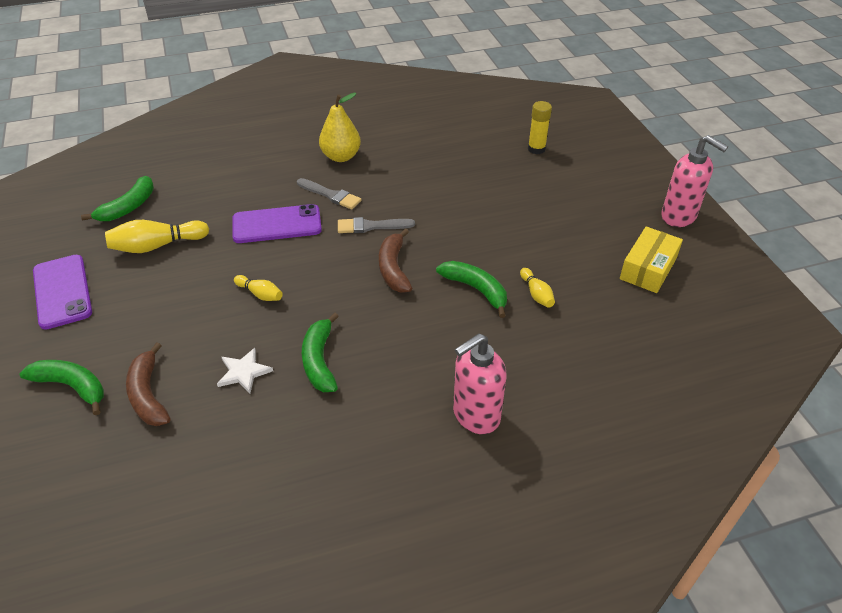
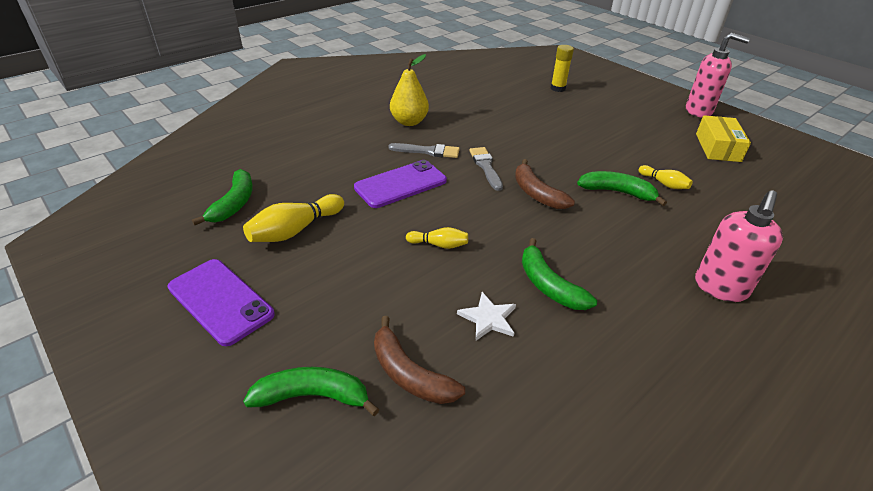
camera: 25 degrees left, 5 degrees down
(371, 226) = (486, 167): grey brush -> grey brush turned 105 degrees clockwise

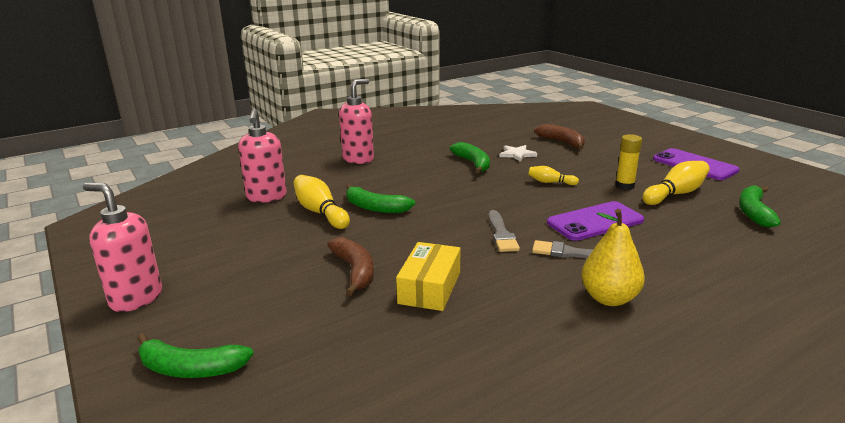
camera: 170 degrees left, 15 degrees down
(313, 396) = (609, 139): green banana -> green banana (190, 369)
(536, 193) = (456, 210): brown banana -> brown banana (355, 271)
(558, 88) = (324, 365): yellow glue stick -> yellow glue stick (624, 186)
(664, 184) = (320, 212): yellow bowling pin -> yellow bowling pin, size x1.74
(717, 147) = (204, 244): yellow box -> yellow box (429, 287)
(742, 202) = (266, 197): none -> pink soap dispenser

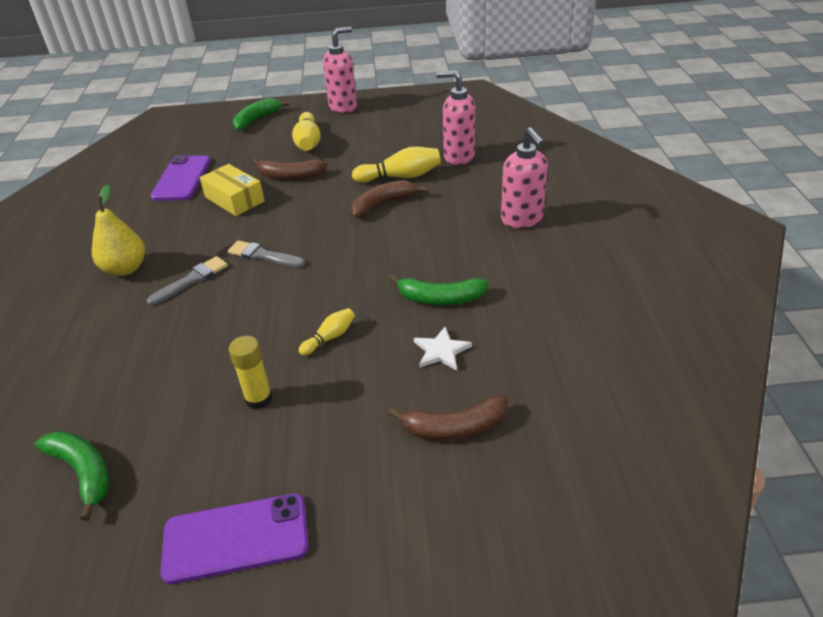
camera: 120 degrees right, 15 degrees up
(375, 208) = (383, 204): green banana -> brown banana
(595, 222) = (217, 323): purple phone -> purple phone (182, 178)
(675, 194) = (193, 433): yellow bowling pin -> yellow bowling pin (308, 142)

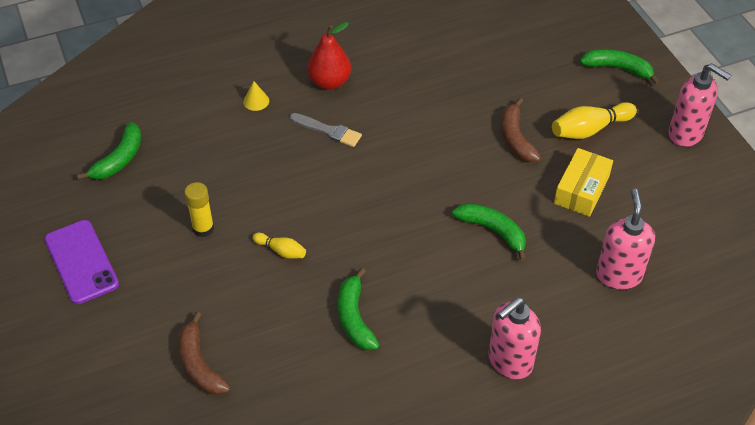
camera: 70 degrees right, 10 degrees up
(101, 327) = (256, 101): none -> yellow cone
(125, 269) = (329, 82): yellow pear -> red pear
(182, 178) = (477, 58): purple phone -> none
(234, 199) = (457, 111): yellow box -> yellow box (581, 190)
(263, 255) = (377, 166): grey brush -> none
(383, 204) = (493, 231): brown banana -> green banana
(401, 177) = (552, 232): yellow bowling pin -> none
(441, 351) = (284, 334): white star -> none

